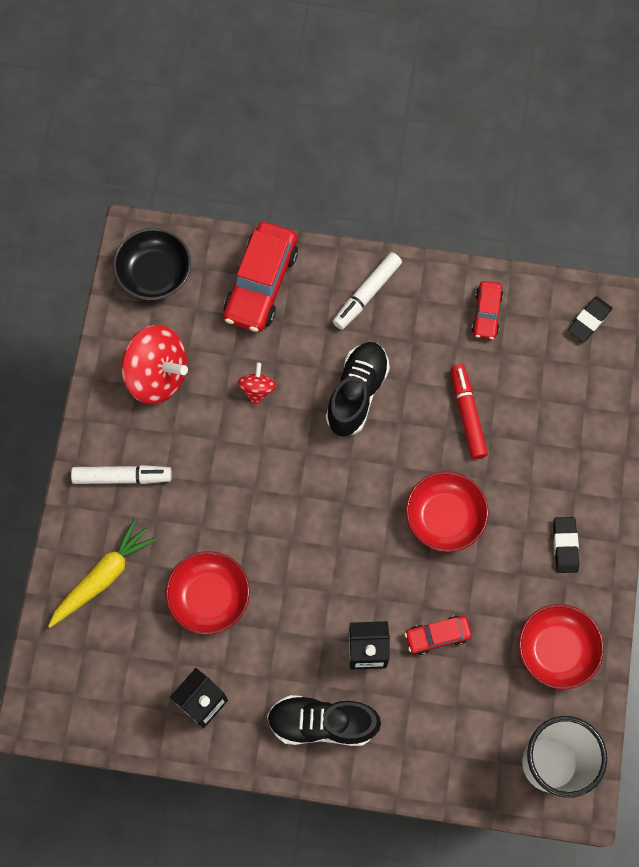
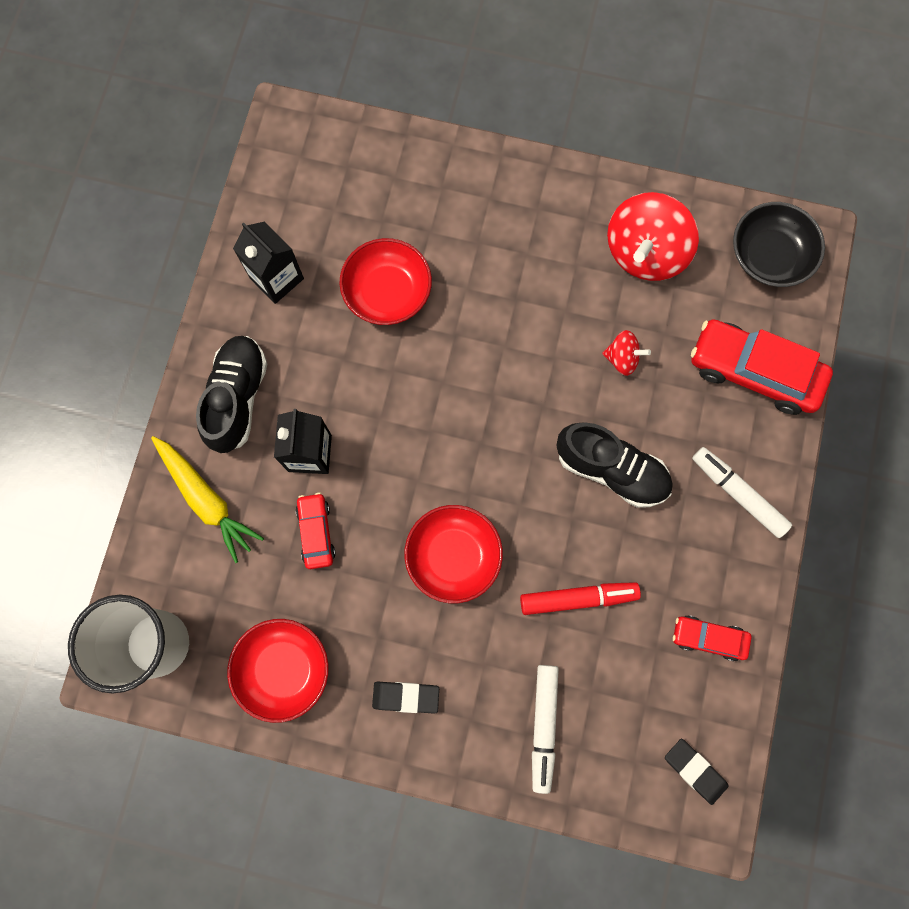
camera: 95 degrees right, 5 degrees up
(102, 577) = (420, 187): yellow carrot -> yellow carrot (206, 499)
(122, 477) = (528, 211): white marker -> white marker (543, 726)

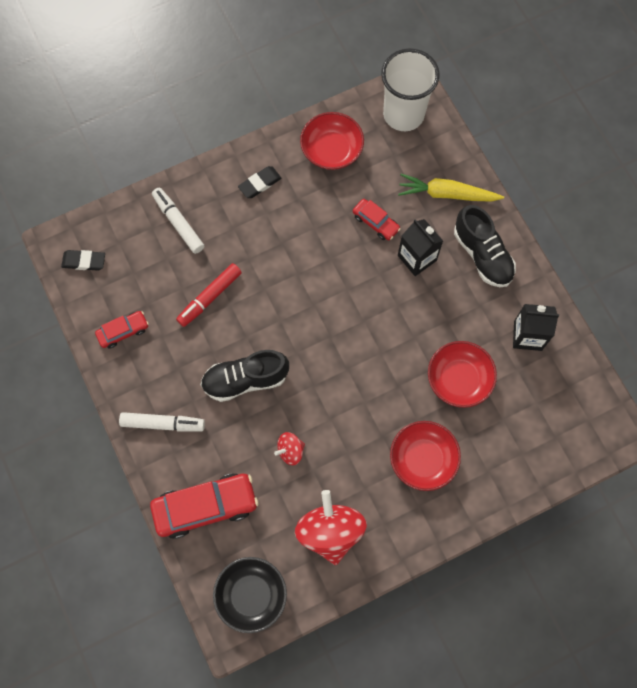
camera: 140 degrees right, 5 degrees down
(453, 556) = (293, 266): red bowl -> red bowl (423, 459)

